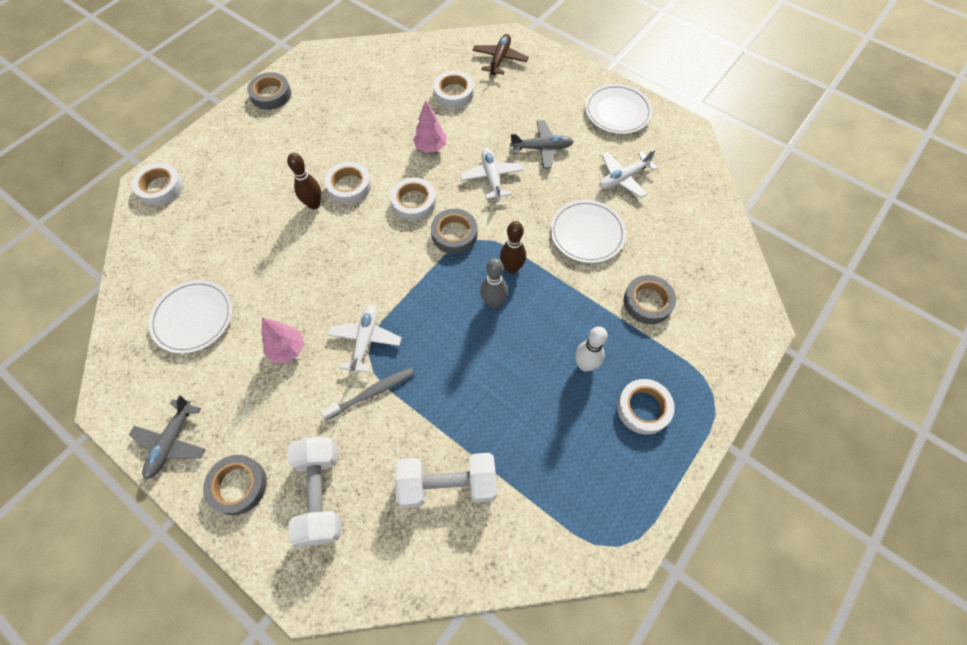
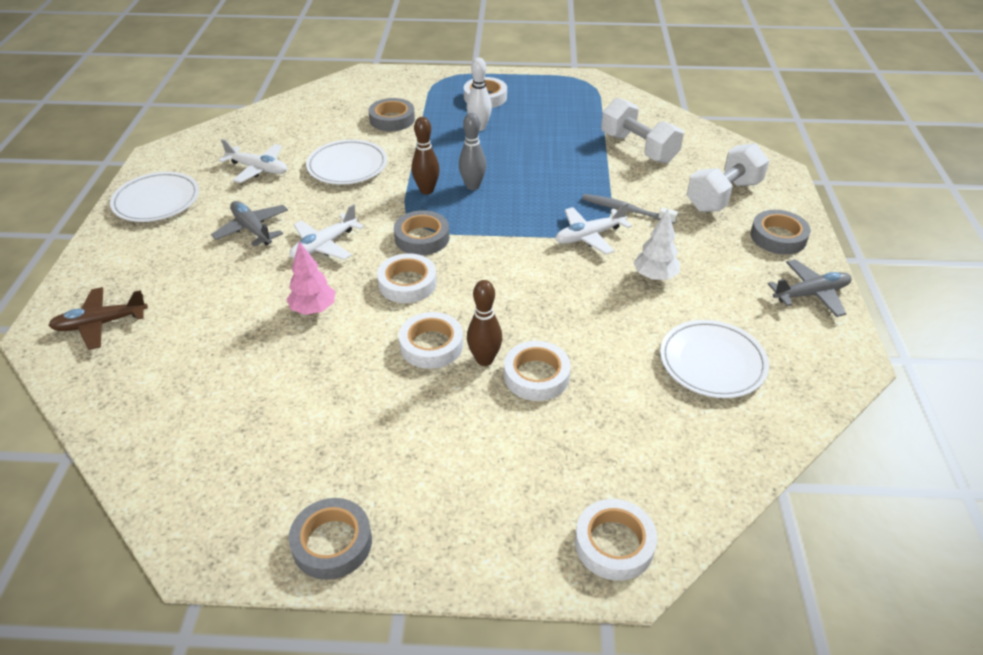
camera: 125 degrees left, 20 degrees down
(287, 349) = (654, 276): pink tree -> white tree
(454, 93) = (199, 335): white tape -> white tape (536, 375)

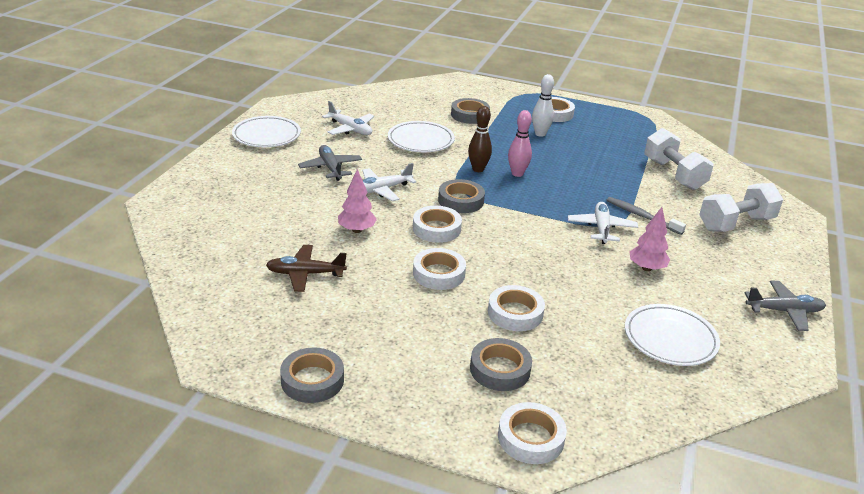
camera: 15 degrees right, 10 degrees down
(100, 324) = (198, 205): brown plane -> brown plane (305, 274)
(472, 186) = (517, 174): grey bowling pin -> pink bowling pin
(484, 359) = (477, 293): brown bowling pin -> none
(589, 236) = (601, 228): white plane -> white plane turned 105 degrees clockwise
(654, 276) = (646, 268): white tree -> pink tree
(778, 237) = (773, 264): grey tape -> grey tape (500, 369)

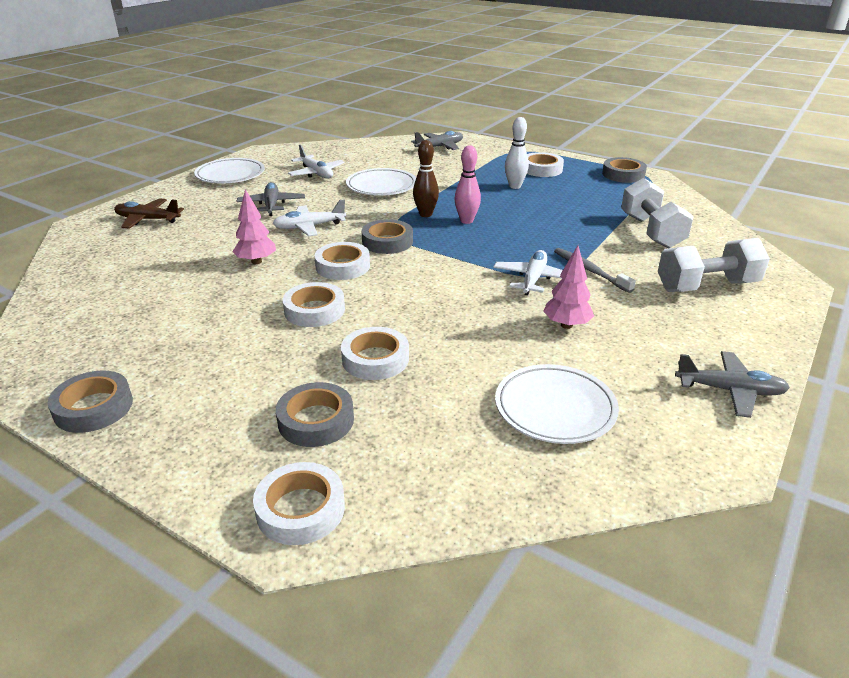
camera: 15 degrees right, 0 degrees up
(305, 274) = (171, 298): brown plane -> brown plane (147, 220)
(449, 92) = (440, 147): none -> grey plane
(470, 115) = (448, 167): grey tape -> grey tape (623, 174)

